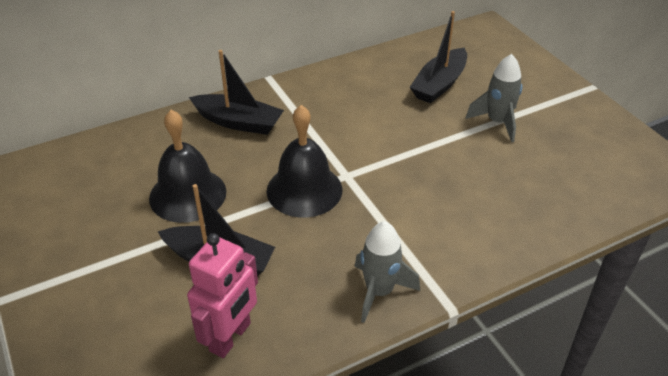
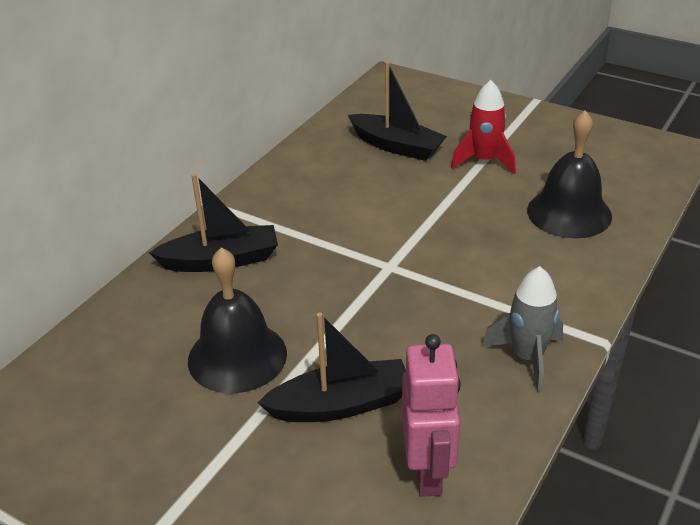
camera: 30 degrees left, 5 degrees down
(304, 190) = (361, 297): black bell -> black bell (569, 213)
(439, 84) = (396, 146): black boat -> black boat turned 60 degrees counterclockwise
(497, 122) = (484, 161): grey rocket -> red rocket

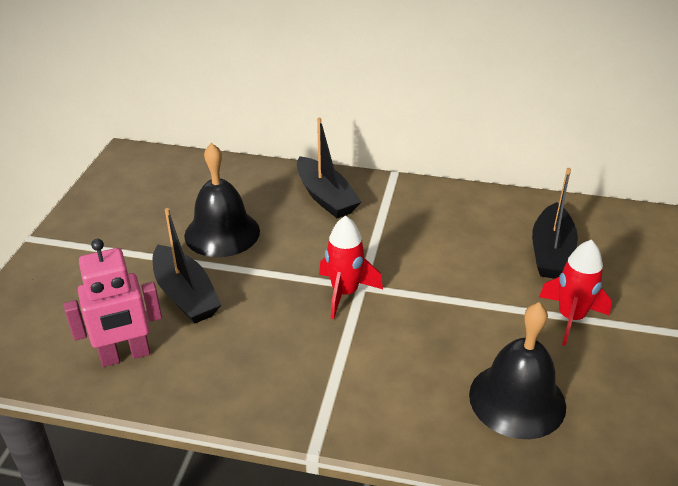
camera: 70 degrees right, 0 degrees up
(395, 279) = (345, 293): none -> red rocket
(527, 358) = (271, 396): grey rocket -> none

